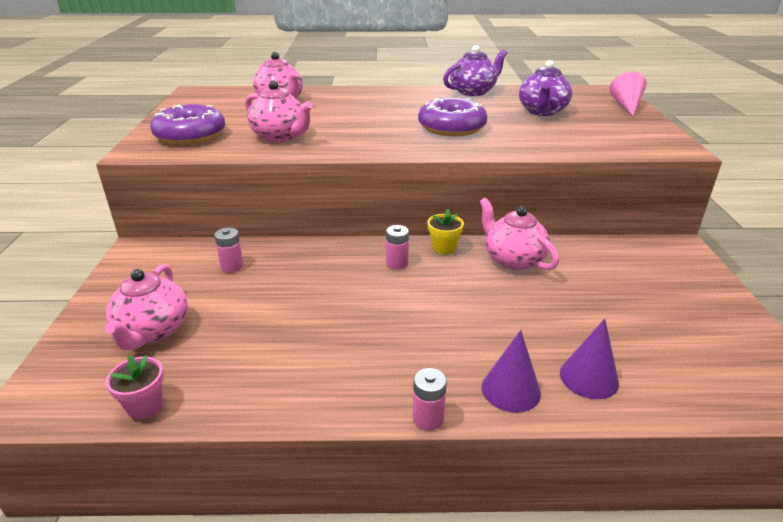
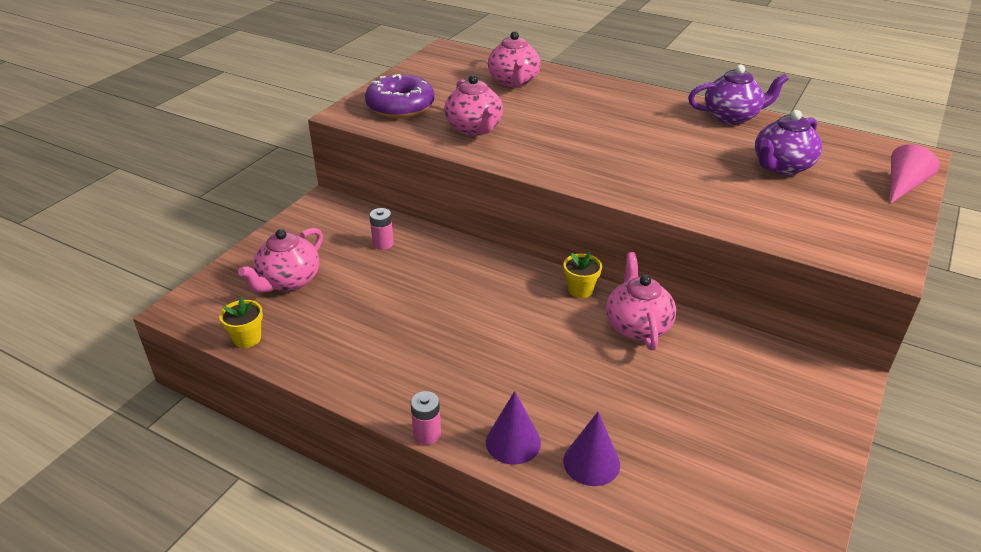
camera: 30 degrees right, 5 degrees up
(145, 405) = (247, 338): pink flower pot -> yellow flower pot
(397, 263) = (522, 290): pink battery -> none
(451, 127) = (651, 162): purple donut -> none

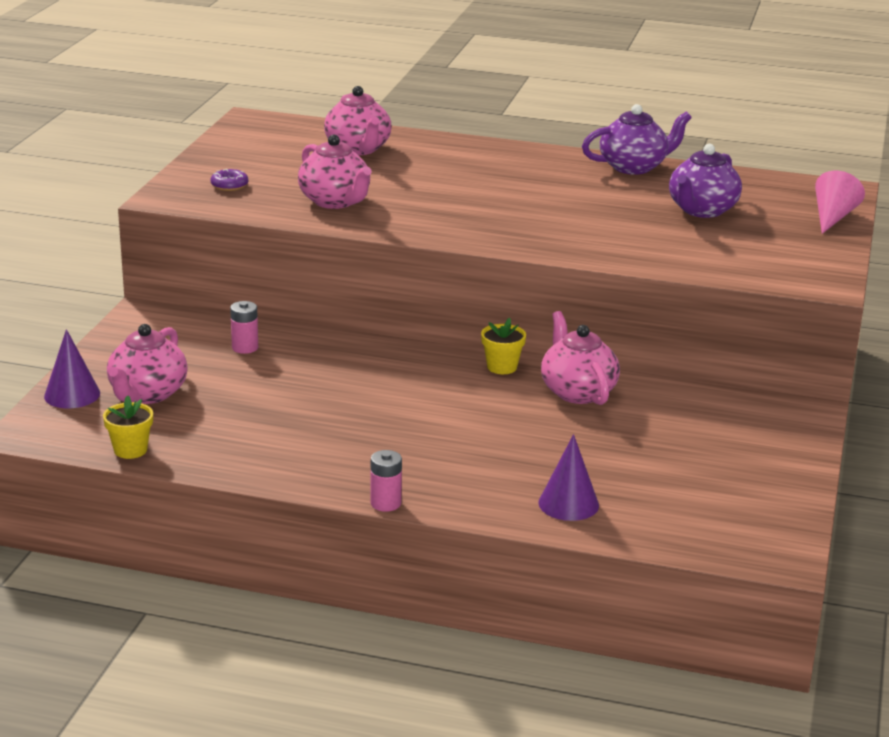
camera: 15 degrees left, 10 degrees down
(400, 106) = (229, 185): purple donut -> purple donut, size x0.43
(513, 442) = (481, 498): purple cone -> purple cone (72, 394)

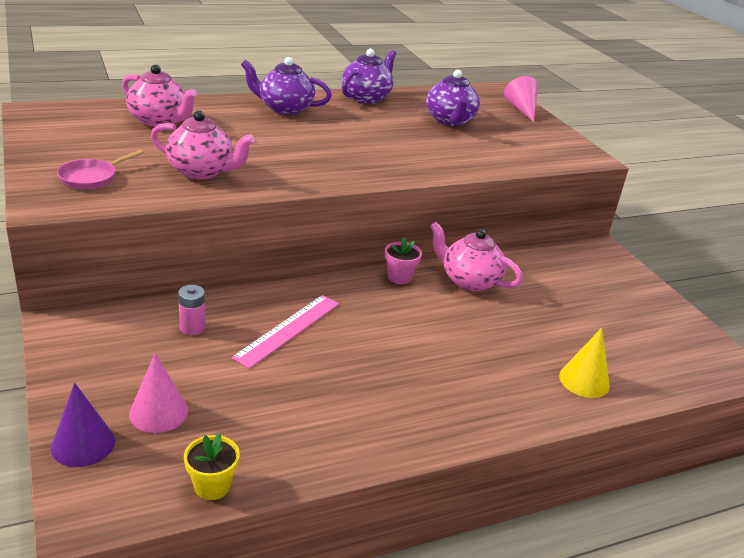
camera: 40 degrees left, 5 degrees up
(147, 394) = (158, 412): pink teapot -> pink cone
(229, 185) = (91, 177): purple donut -> pink pan
(327, 374) = (288, 329): none -> pink ruler
(385, 503) = (478, 441): pink battery -> none
(502, 367) = (399, 277): yellow flower pot -> pink flower pot
(512, 161) = (284, 108): none -> purple teapot
(568, 504) = (584, 380): purple cone -> yellow cone

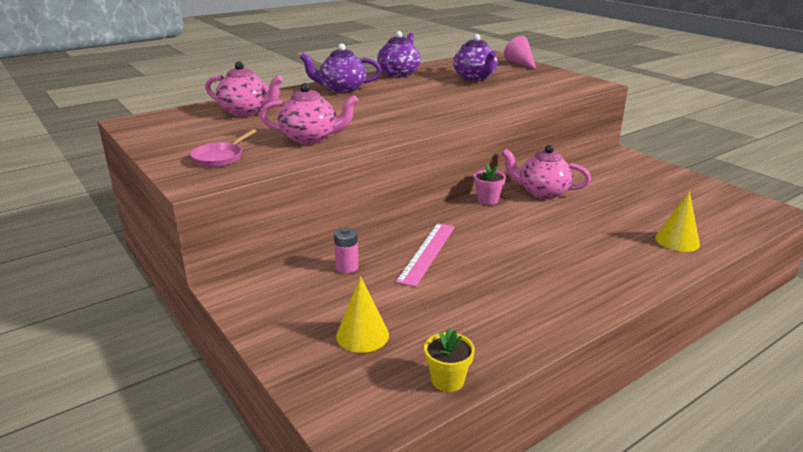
camera: 10 degrees left, 5 degrees down
(83, 444) = (313, 374): purple cone -> none
(158, 412) = (362, 335): pink cone -> yellow cone

